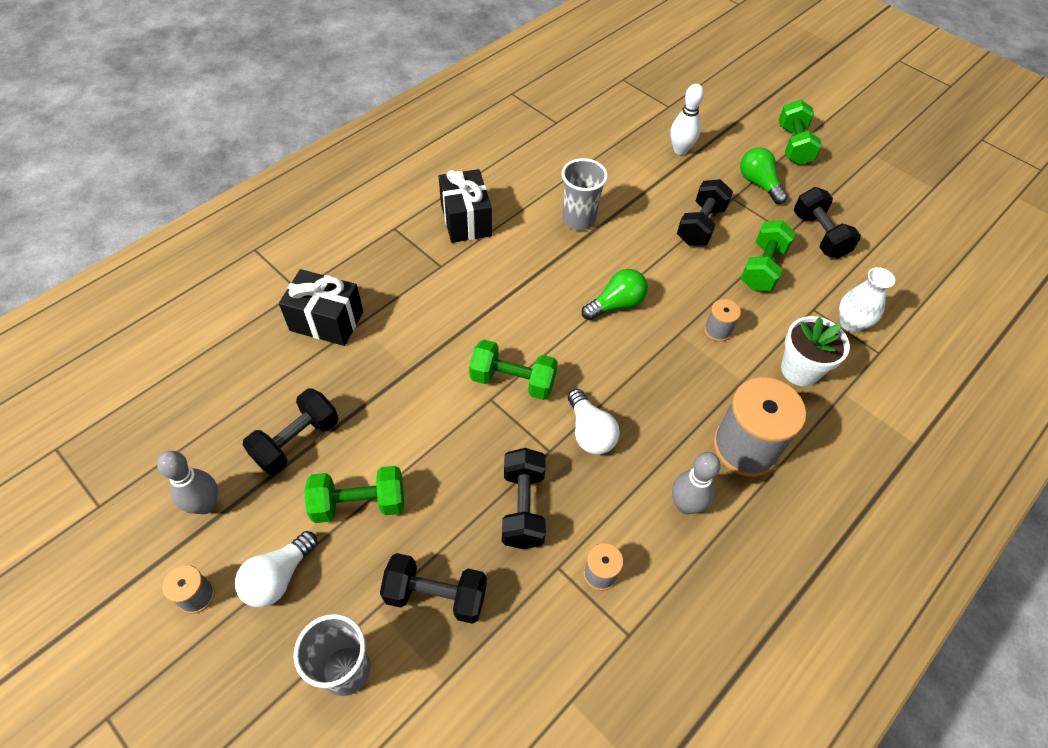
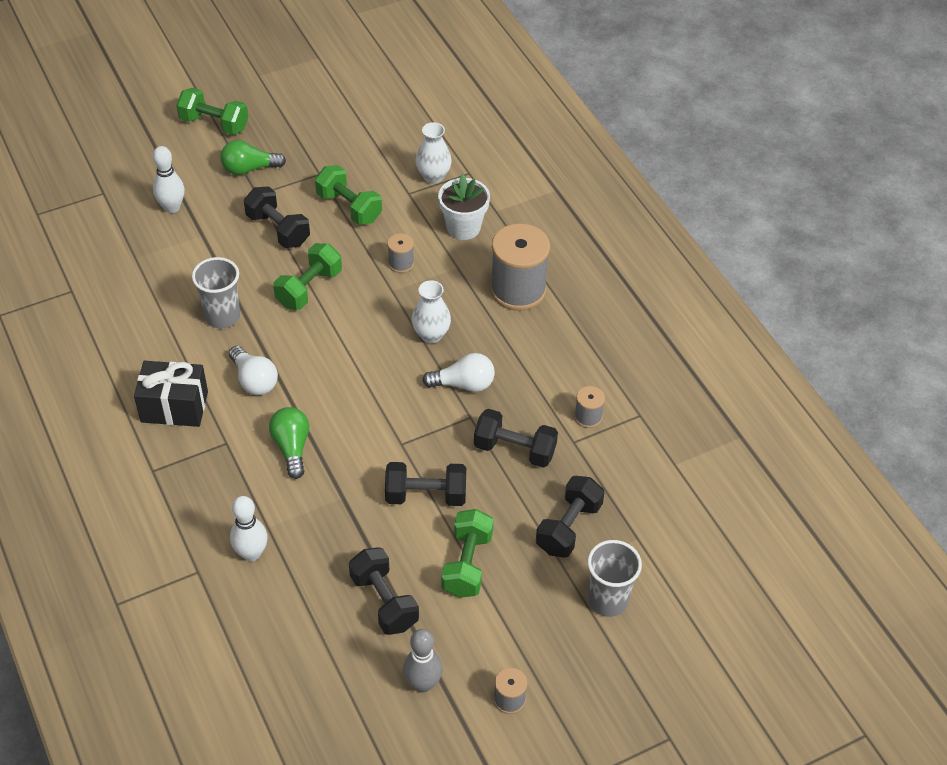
camera: 70 degrees left, 5 degrees down
(278, 577) = (514, 635): white light bulb -> white light bulb (254, 380)
(326, 321) = (251, 553): black gift -> white bowling pin
(513, 380) = (389, 422): green dumbbell -> green dumbbell (309, 288)
(616, 304) = (340, 322): green light bulb -> green light bulb (292, 447)
(640, 383) = (431, 335): none -> white vase
(685, 505) = (552, 345): grey bowling pin -> none
(819, 235) = (332, 154): black dumbbell -> black dumbbell (426, 495)

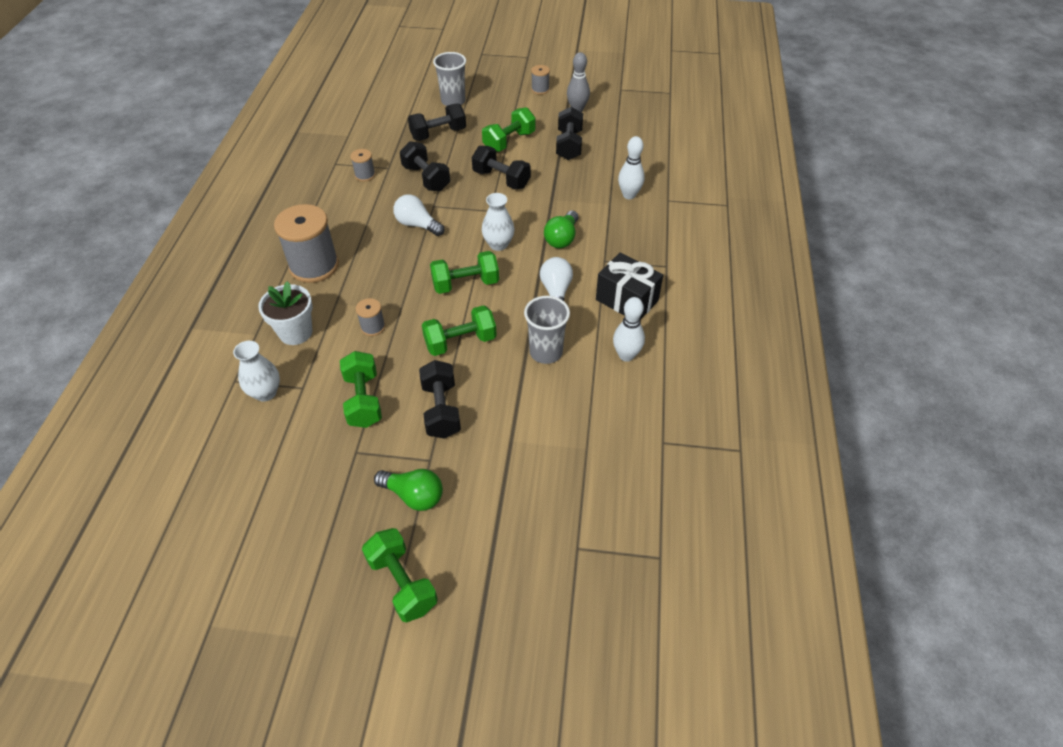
camera: 145 degrees left, 0 degrees up
(172, 207) = (519, 488): white bowling pin -> white bowling pin (626, 355)
(352, 344) = (465, 284): none -> green dumbbell
(431, 335) = (406, 264): white vase -> white vase (498, 244)

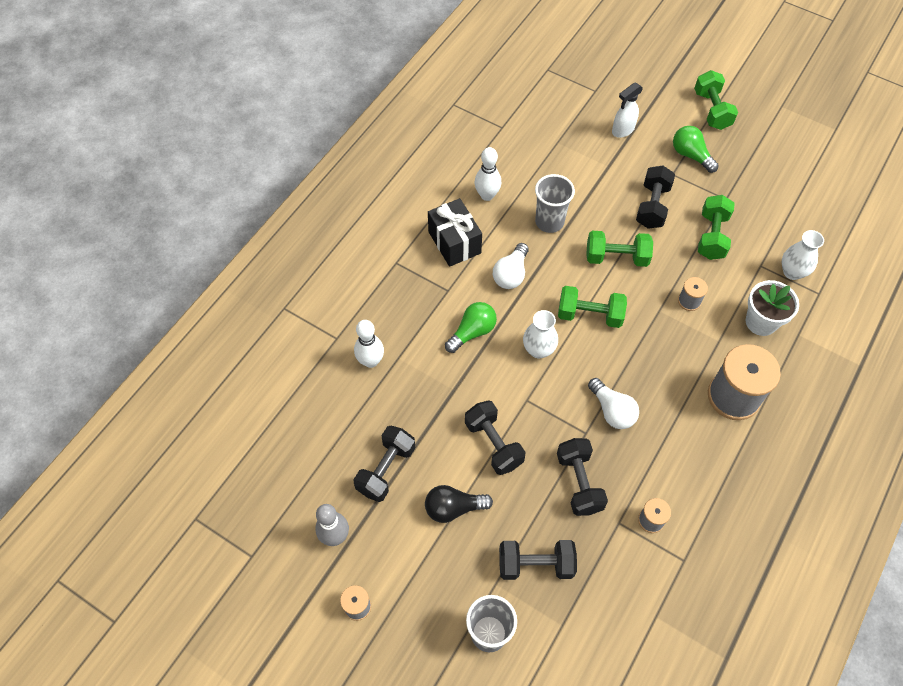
camera: 155 degrees left, 10 degrees up
(509, 142) = (453, 508): green dumbbell -> black light bulb
(514, 498) = (622, 130): none -> white spray bottle

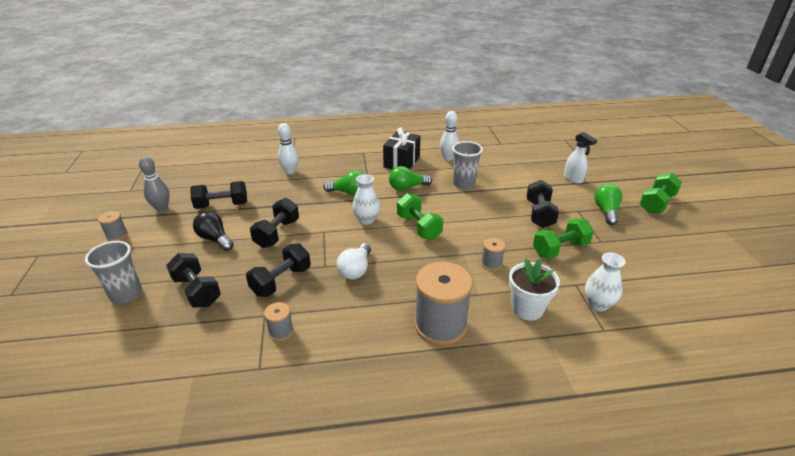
camera: 50 degrees right, 25 degrees down
(511, 274) = (407, 187): white light bulb -> green light bulb
(616, 257) = (478, 218): green dumbbell -> none
(622, 130) = (573, 179): white spray bottle -> white spray bottle turned 135 degrees counterclockwise
(652, 206) = (539, 214): black dumbbell -> black dumbbell turned 60 degrees counterclockwise

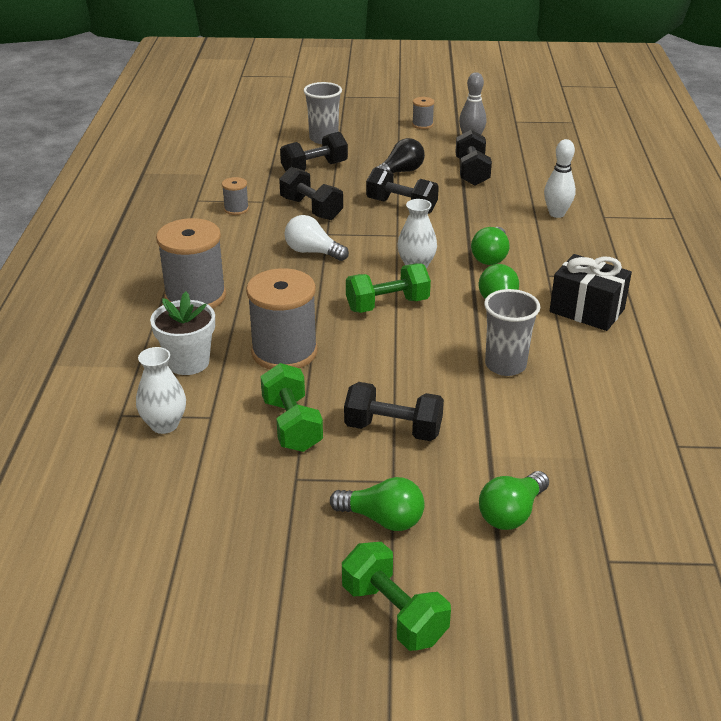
camera: 100 degrees right, 0 degrees up
(448, 158) = (604, 363): white bowling pin -> none
(491, 263) = (284, 352): grey spool -> grey spool, size x2.15
(573, 179) = (511, 513): white spray bottle -> green light bulb

